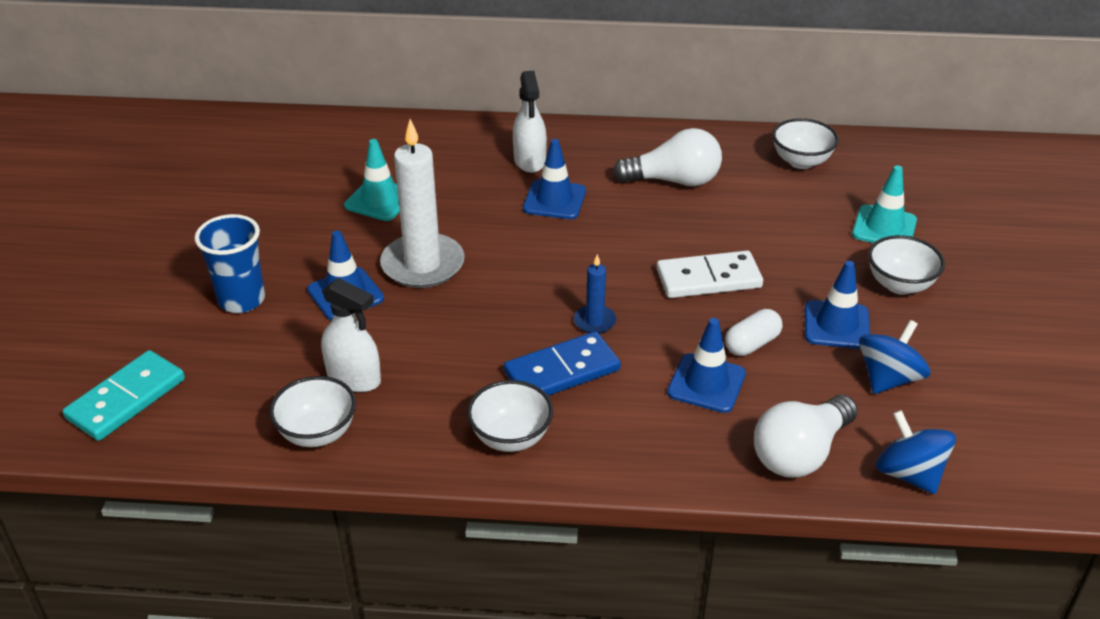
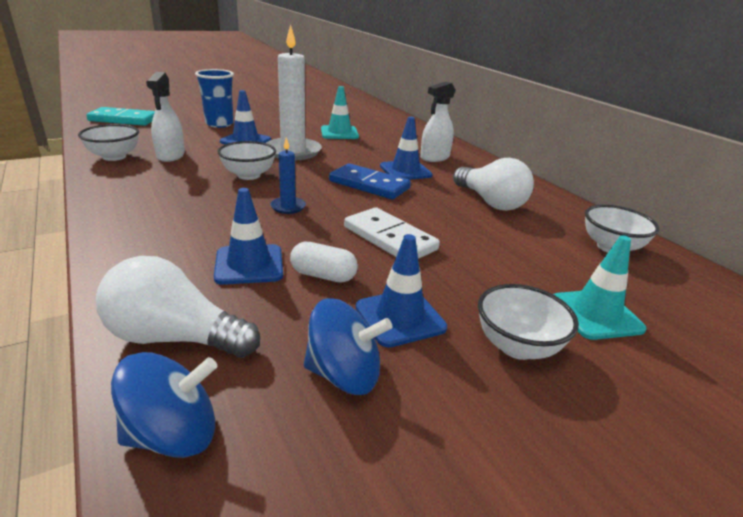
camera: 55 degrees right, 10 degrees down
(511, 437) = (135, 205): white bowl -> white bowl (248, 175)
(562, 371) = (220, 207): blue domino -> blue domino (369, 185)
(909, 473) = (173, 434): blue spinning top -> blue spinning top turned 45 degrees clockwise

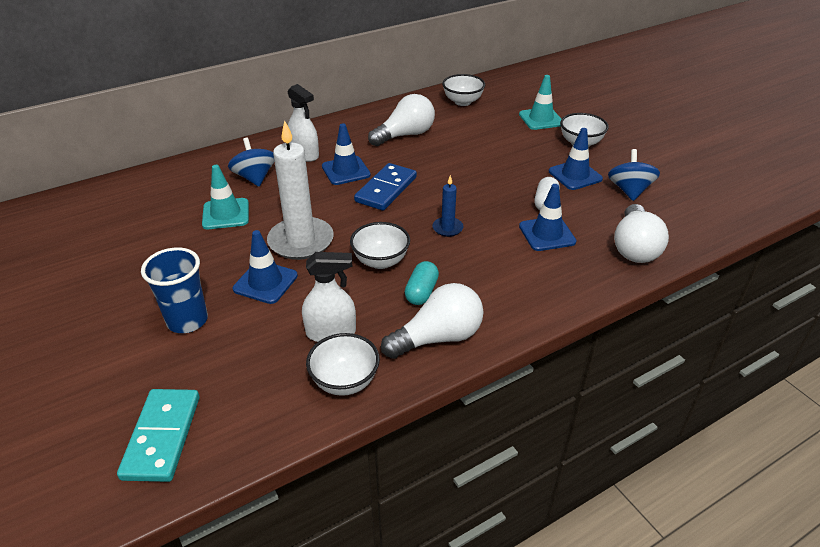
camera: 90 degrees left, 10 degrees up
(126, 188) = (438, 337): none -> white light bulb
(173, 434) = (693, 232): blue spinning top -> blue spinning top (255, 178)
(192, 187) = (421, 292): none -> turquoise capsule
(389, 238) = (484, 179): white domino -> none

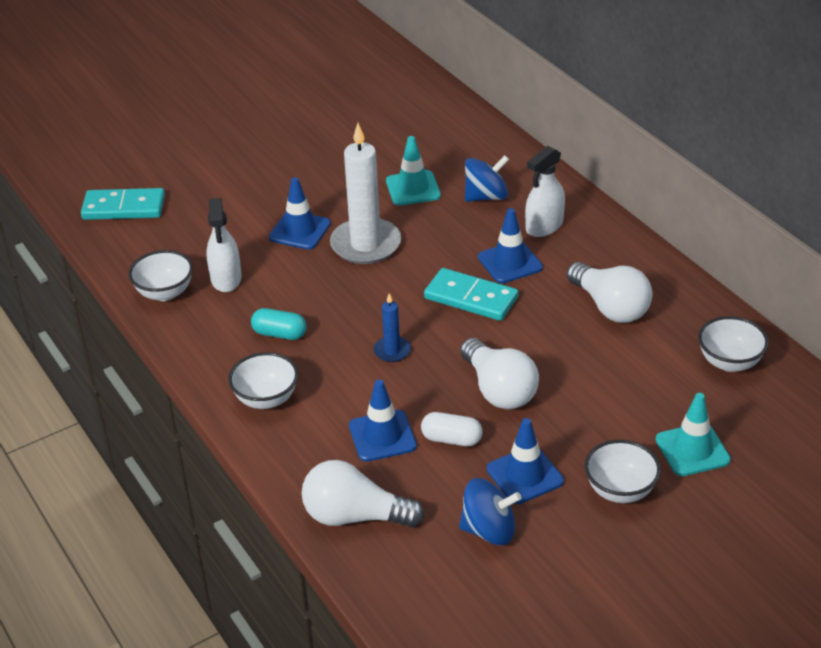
camera: 90 degrees right, 0 degrees up
(187, 321) = (249, 195): blue cup -> none
(380, 261) = (331, 302): white bowl -> white bowl (266, 399)
(386, 189) = (471, 298): blue domino -> turquoise domino
(438, 337) = (212, 347): white light bulb -> white light bulb (499, 390)

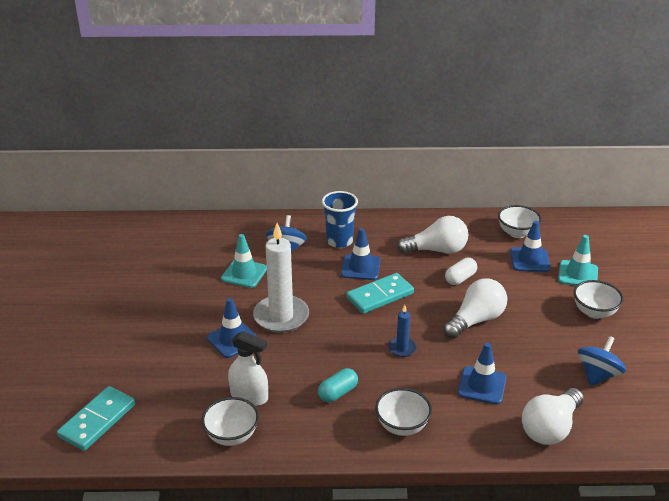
camera: 60 degrees left, 5 degrees down
(451, 439) = (506, 357): white capsule -> white capsule (460, 278)
(499, 390) = (476, 320): white light bulb -> white light bulb turned 45 degrees counterclockwise
(525, 475) = (559, 341): blue traffic cone -> blue traffic cone (529, 260)
(544, 226) = (339, 241): white spray bottle -> blue cup

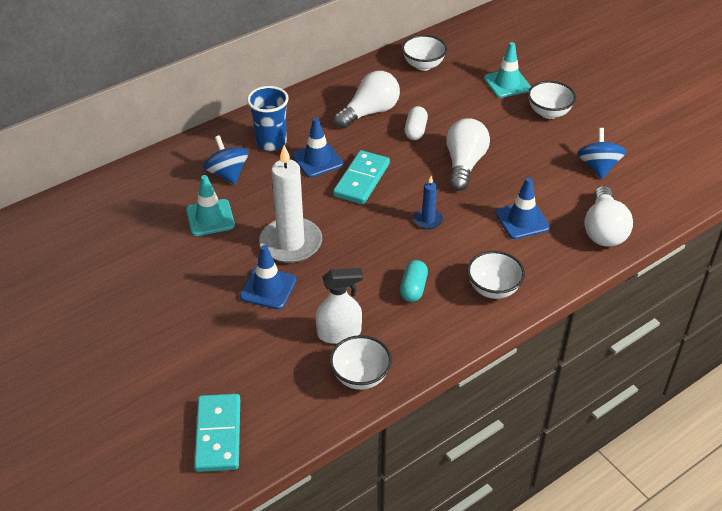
camera: 35 degrees left, 10 degrees up
(529, 260) = (457, 87): blue traffic cone -> none

